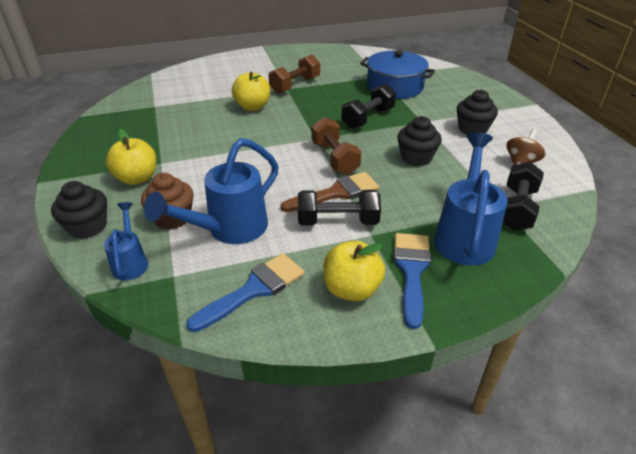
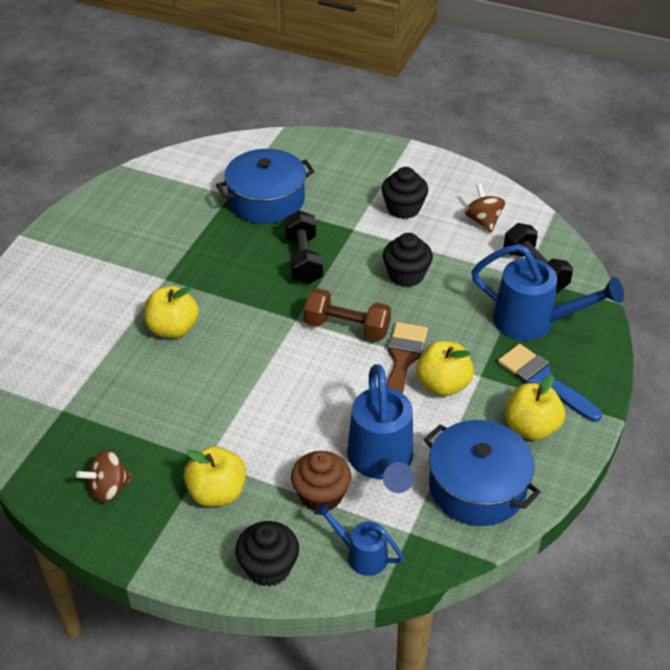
camera: 50 degrees left, 5 degrees up
(108, 143) = (108, 488): none -> brown spinning top
(254, 289) = (477, 487): blue brush -> blue pot
(295, 85) = (166, 268): brown dumbbell -> none
(338, 221) = (443, 384): black dumbbell -> yellow apple
(464, 235) = (534, 322): blue watering can -> blue watering can turned 150 degrees clockwise

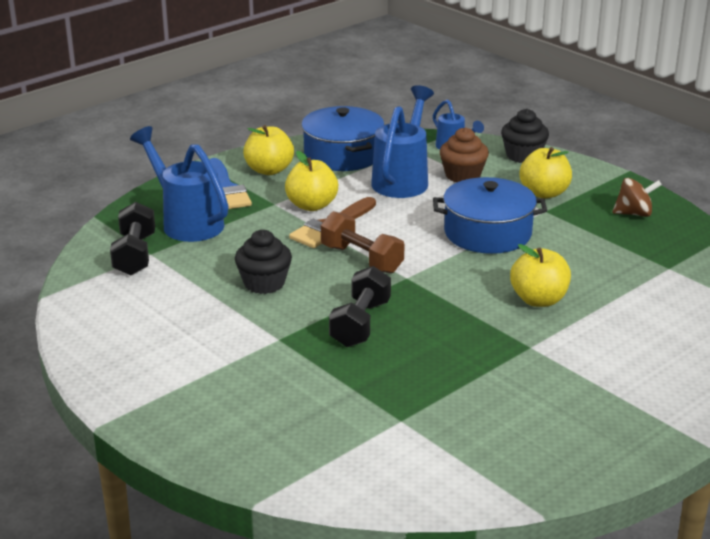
camera: 155 degrees left, 15 degrees down
(266, 200) = (358, 399): blue pot -> blue pot (487, 233)
(403, 208) = (200, 344): black cupcake -> none
(483, 221) = (129, 308): brown spinning top -> none

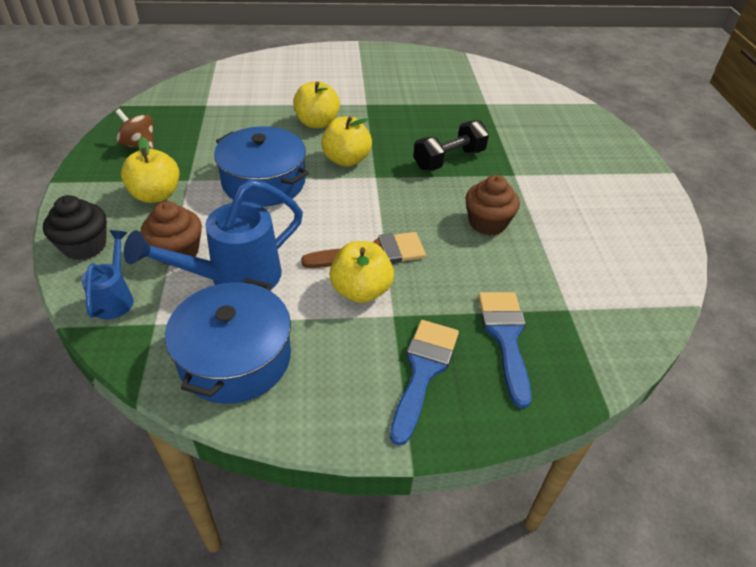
camera: 145 degrees left, 15 degrees up
(135, 255) = (585, 315): black dumbbell -> none
(186, 222) = (505, 337): blue watering can -> blue brush
(264, 283) = (487, 223): black cupcake -> brown cupcake
(269, 170) = (344, 380): yellow apple -> yellow apple (346, 160)
(361, 259) = (388, 207): brown dumbbell -> none

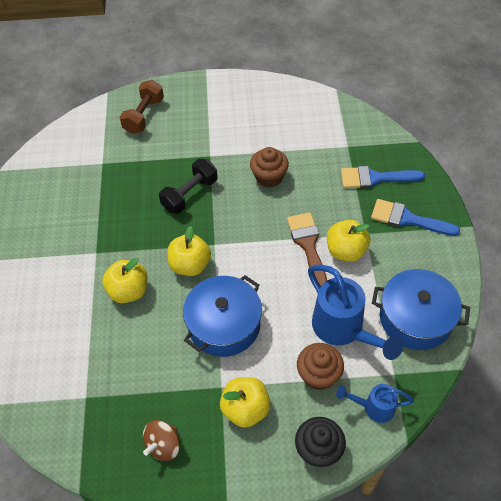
camera: 85 degrees left, 10 degrees up
(449, 159) = (190, 194): black dumbbell -> black dumbbell turned 75 degrees clockwise
(567, 127) = (144, 116): none -> brown dumbbell

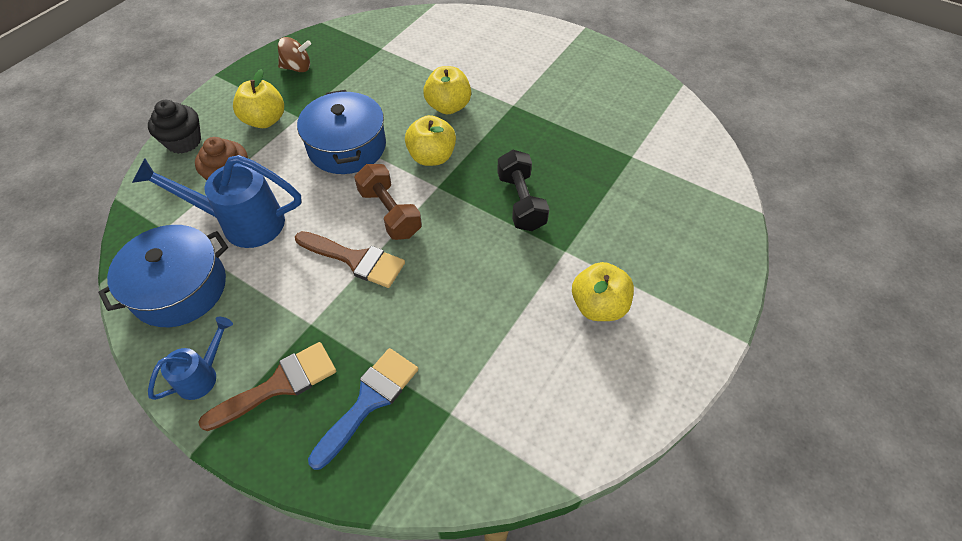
camera: 125 degrees right, 0 degrees up
(144, 116) = (688, 225): brown dumbbell -> brown dumbbell (390, 213)
(163, 445) = (297, 68): brown spinning top -> brown spinning top turned 105 degrees clockwise
(269, 177) = (479, 286): brown cupcake -> none
(346, 251) = (311, 287): yellow apple -> yellow apple (598, 306)
(373, 407) = (162, 195): blue watering can -> blue watering can (203, 375)
(407, 219) = (279, 385): blue brush -> brown brush

